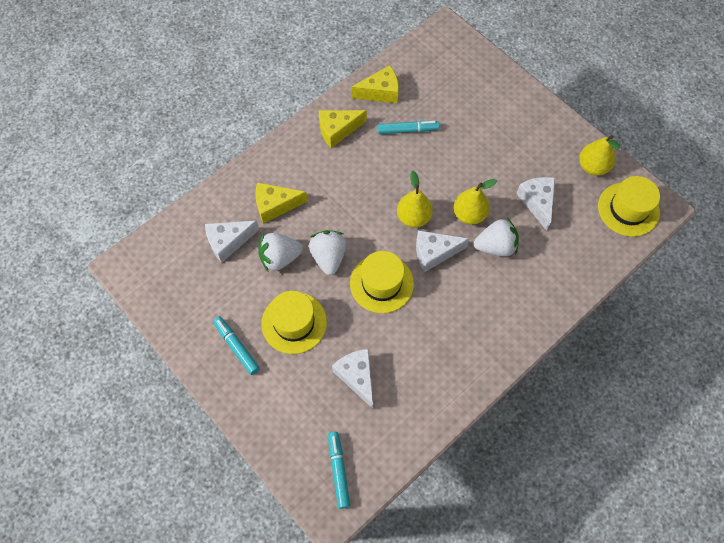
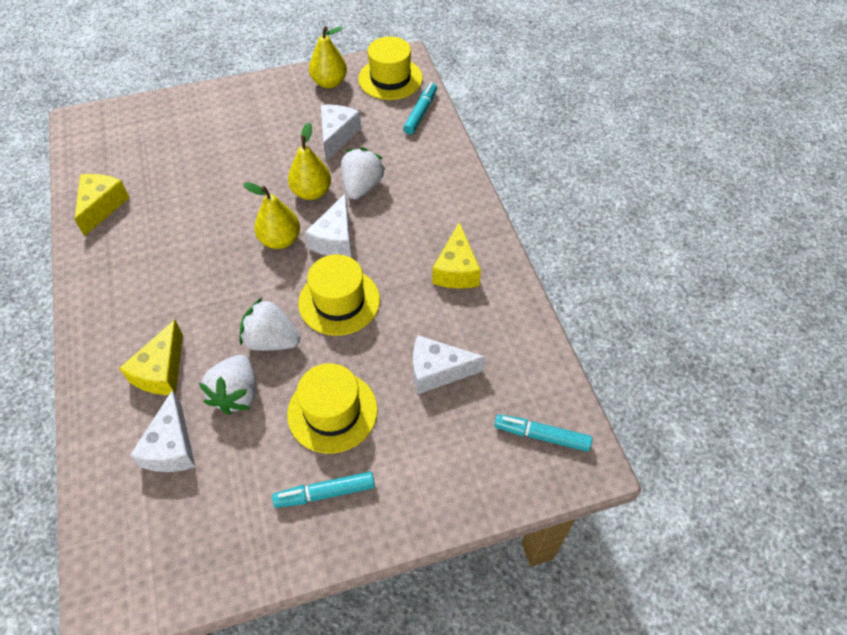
camera: 65 degrees left, 10 degrees down
(337, 130) = (115, 266): yellow cheese -> yellow cheese (456, 270)
(408, 130) = (171, 202): turquoise marker -> turquoise marker (420, 113)
(537, 202) = (337, 136): white cheese -> white cheese turned 90 degrees clockwise

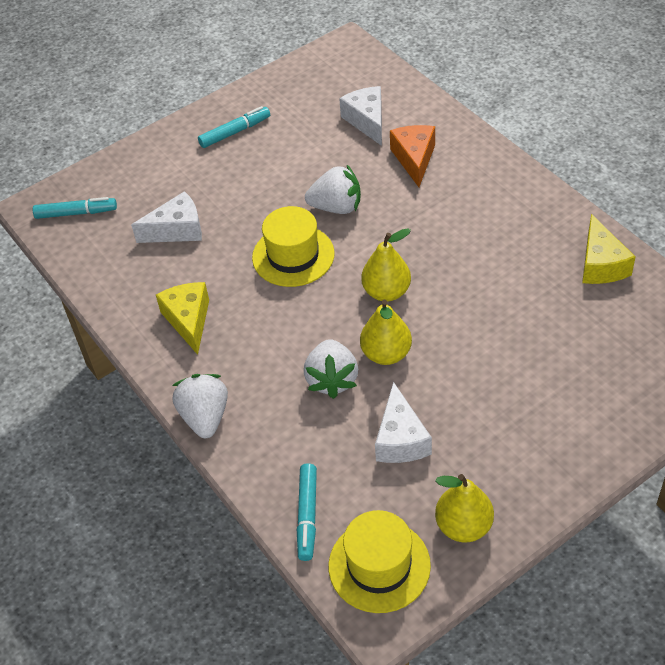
camera: 165 degrees right, 5 degrees down
(161, 371) = (414, 159): yellow cheese -> orange cheese
(236, 394) = (341, 164): white strawberry -> white strawberry (205, 417)
(332, 411) = (255, 177): yellow hat -> none
(335, 239) = (330, 311): white cheese -> none

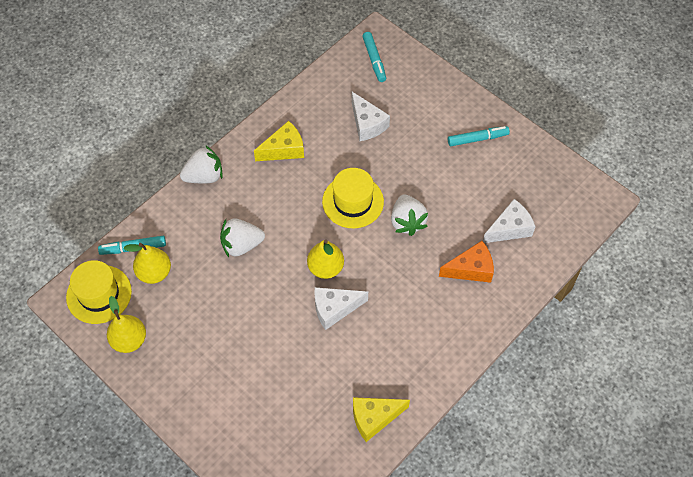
camera: 75 degrees right, 10 degrees up
(235, 132) = (477, 139): turquoise marker -> turquoise marker turned 60 degrees counterclockwise
(386, 354) = (267, 275): yellow pear -> yellow pear (154, 273)
(400, 439) = (195, 294): white cheese -> white cheese (334, 309)

